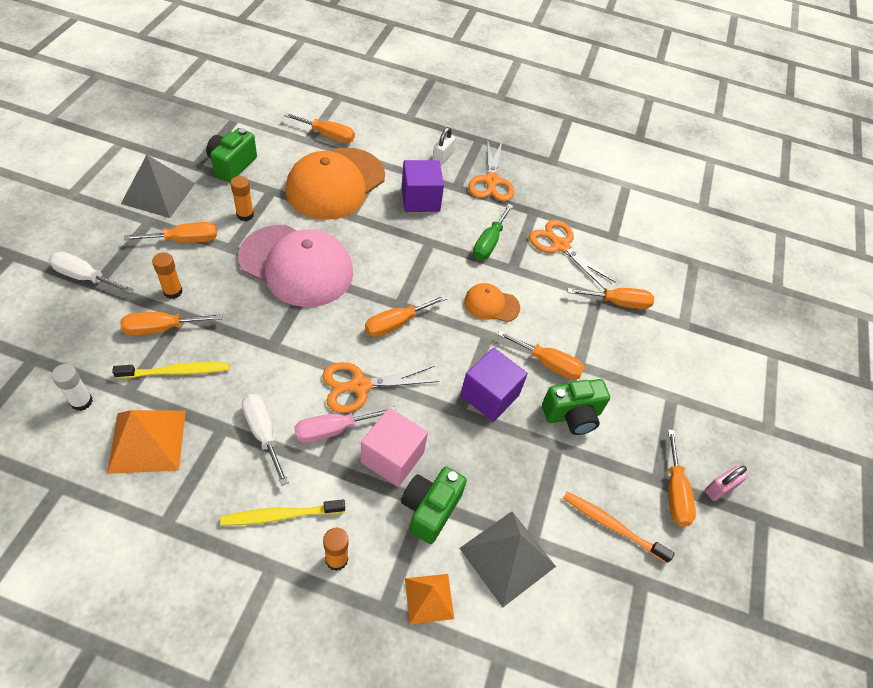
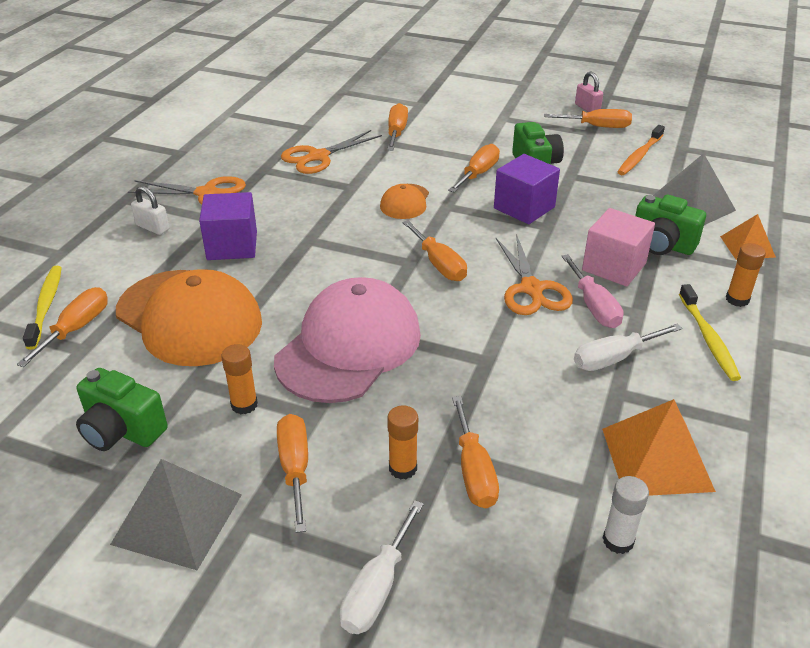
camera: 80 degrees left, 15 degrees down
(176, 372) = (545, 445): yellow toothbrush -> yellow toothbrush (46, 306)
(489, 243) = (312, 199): green screwdriver -> none

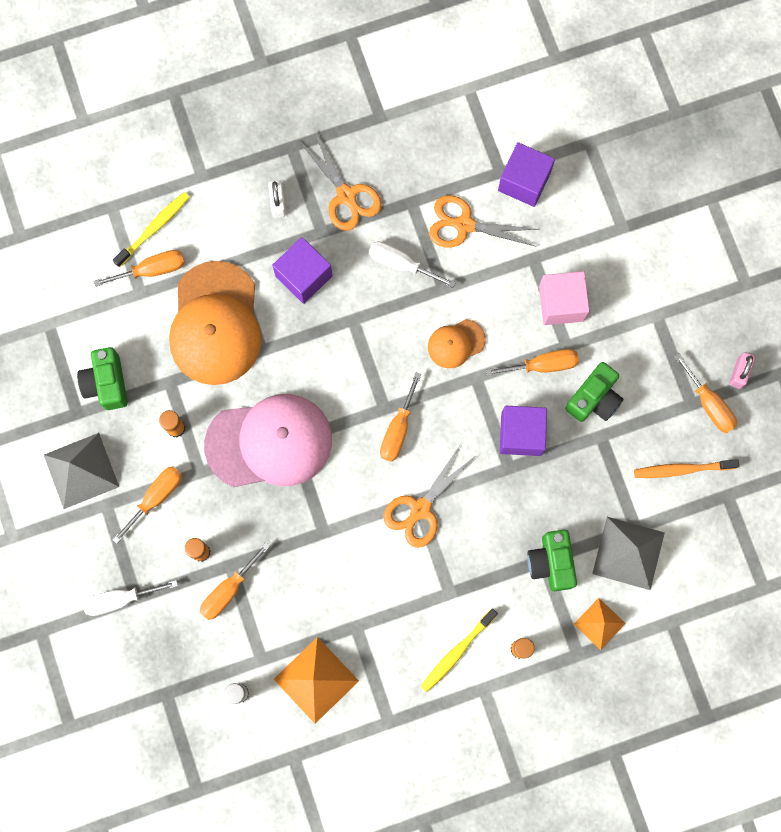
camera: 50 degrees right, 40 degrees up
(327, 122) = (524, 181): none -> purple cube
(396, 132) = (555, 250): orange screwdriver -> none
(594, 306) = (434, 561): pink screwdriver -> none
(614, 266) = (493, 546): pink cube -> pink cube (561, 303)
(614, 358) = (388, 606): white screwdriver -> white screwdriver (401, 264)

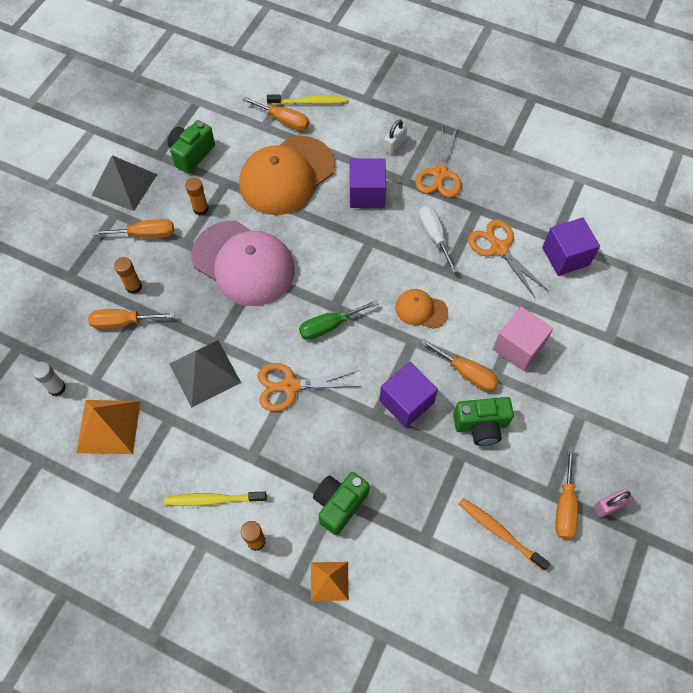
camera: 45 degrees right, 15 degrees down
(120, 599) = (60, 269): white screwdriver -> none
(398, 429) = (329, 326): orange screwdriver -> green screwdriver
(628, 553) = (401, 552): grey pyramid -> grey pyramid (204, 373)

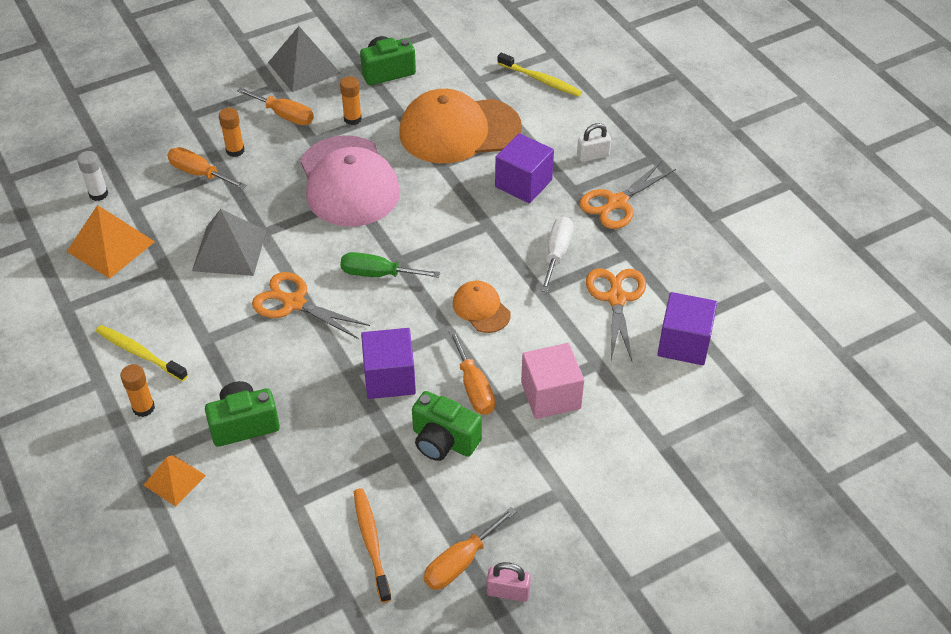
camera: 35 degrees right, 15 degrees down
(284, 121) = (501, 84): orange screwdriver -> none

